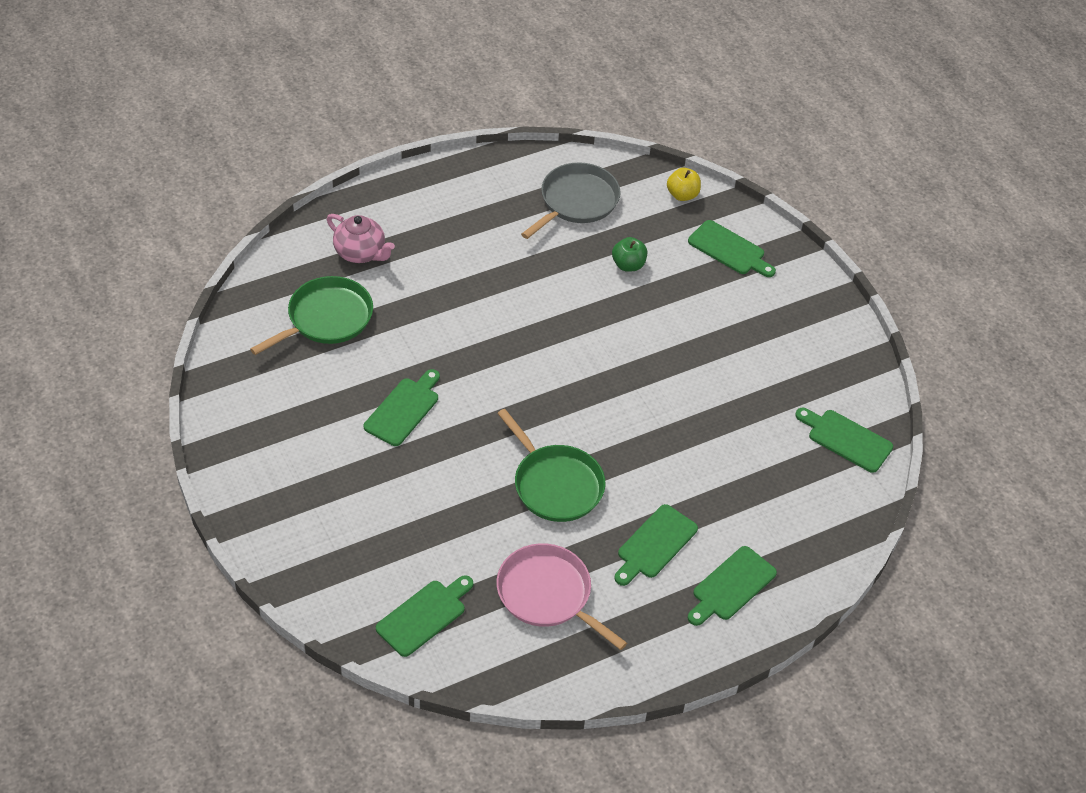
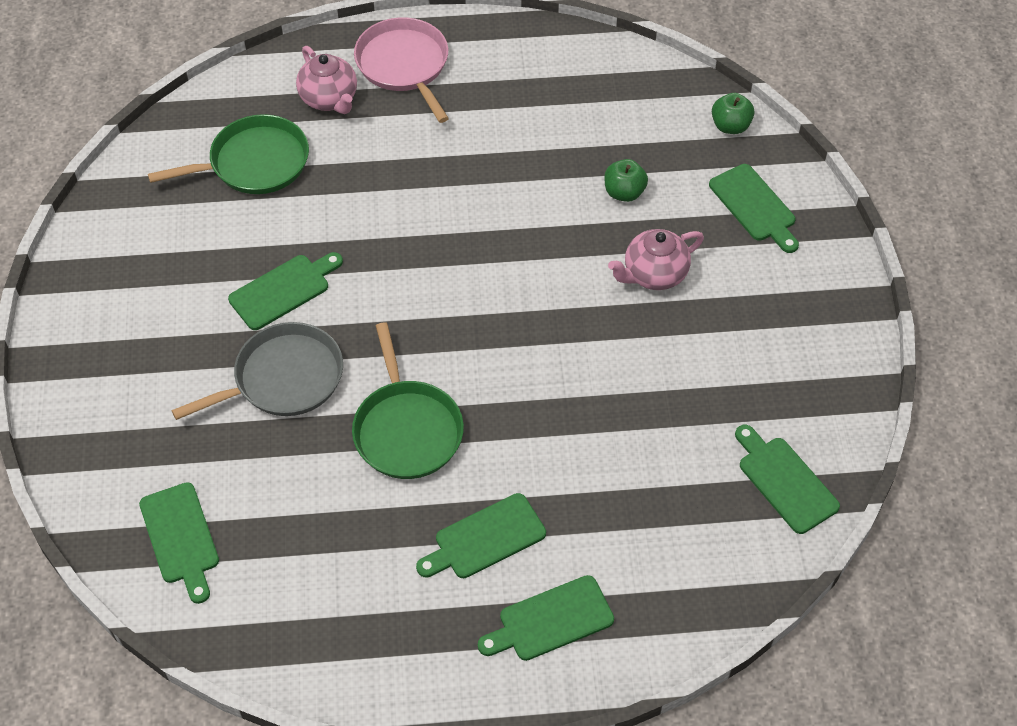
camera: 25 degrees right, 5 degrees up
(424, 615) = (181, 538): green cutting board -> green cutting board turned 90 degrees clockwise
(548, 594) = (331, 559): pink pan -> pink pan (404, 65)
(576, 202) = (601, 102): grey pan -> grey pan (283, 379)
(681, 319) = (654, 274): none -> pink teapot
(682, 195) = (730, 126): yellow apple -> green apple

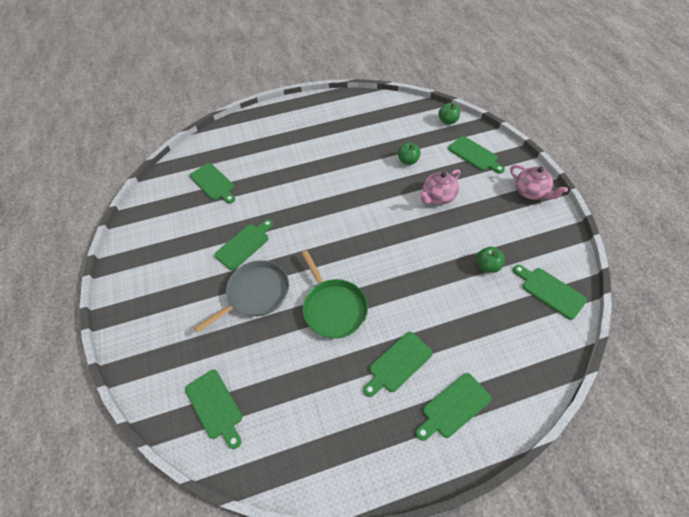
camera: 10 degrees left, 0 degrees up
(254, 163) = (213, 183): green pan -> green cutting board
(329, 99) = (245, 145): pink teapot -> pink teapot (531, 192)
(404, 65) = (279, 123): pink pan -> none
(694, 416) = (487, 266): none -> green apple

